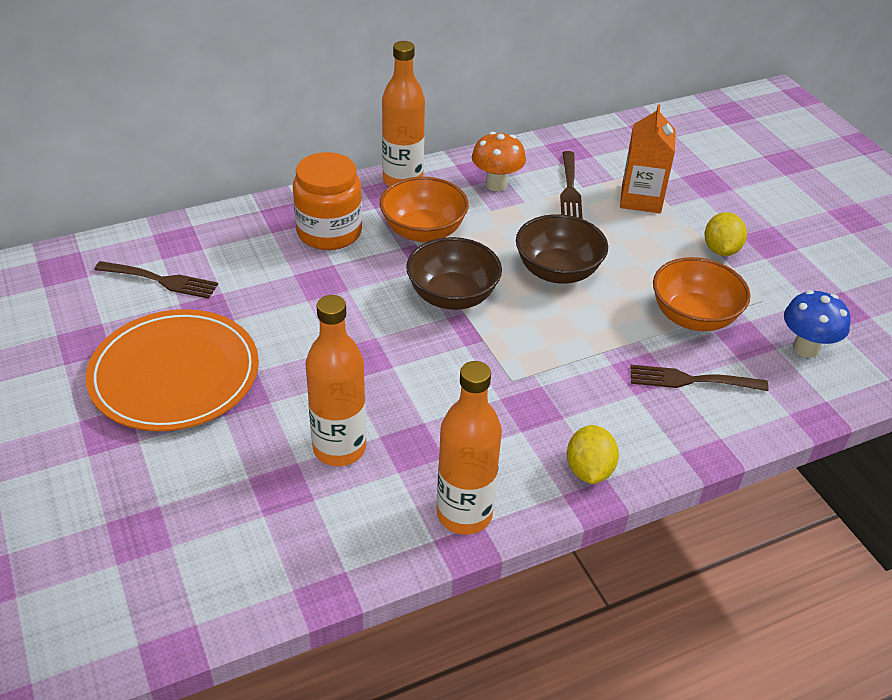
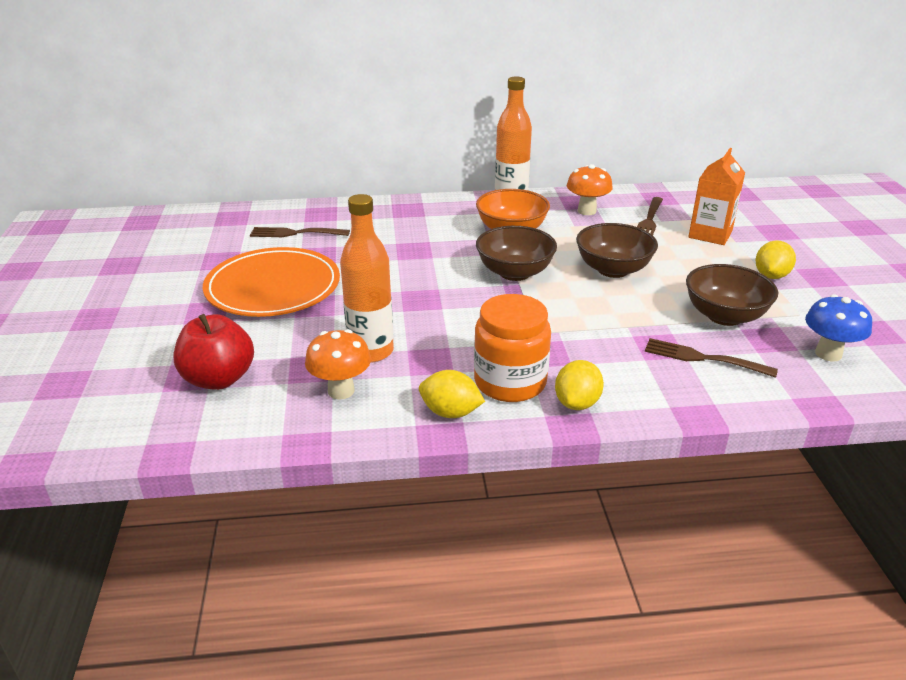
camera: 20 degrees right, 10 degrees down
(160, 280) = (295, 233): brown fork -> brown fork turned 150 degrees clockwise
(178, 530) = (219, 379): none -> red apple
(329, 232) = (436, 222): orange jar -> orange jar (510, 382)
(331, 513) = (341, 391): none -> orange mushroom
(464, 514) = (450, 412): orange bottle -> yellow lemon
(693, 317) = (724, 316): orange bowl -> brown bowl

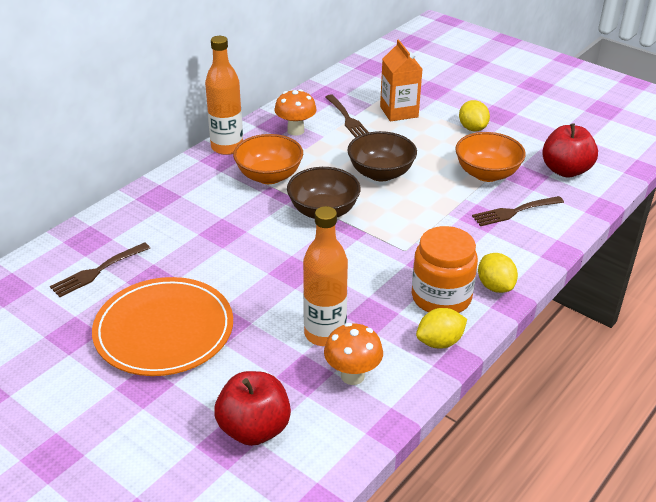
camera: 45 degrees left, 5 degrees up
(724, 316) = (487, 174): brown bowl -> orange bowl
(828, 354) = (565, 170): blue mushroom -> red apple

